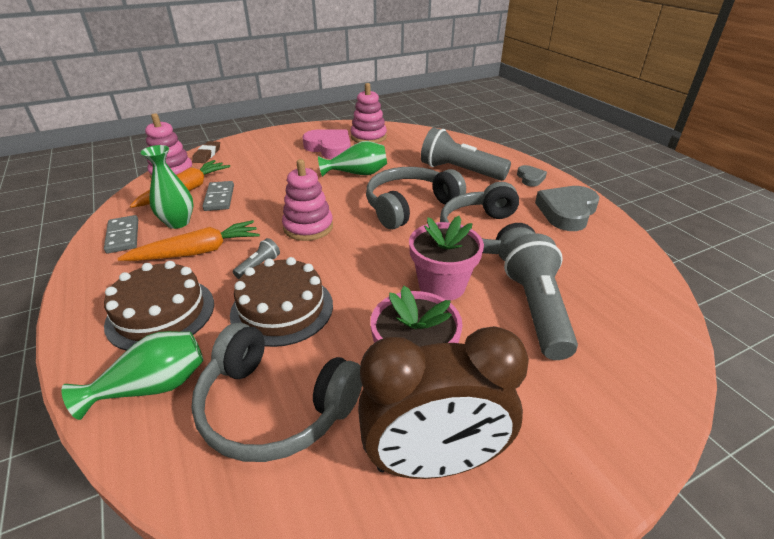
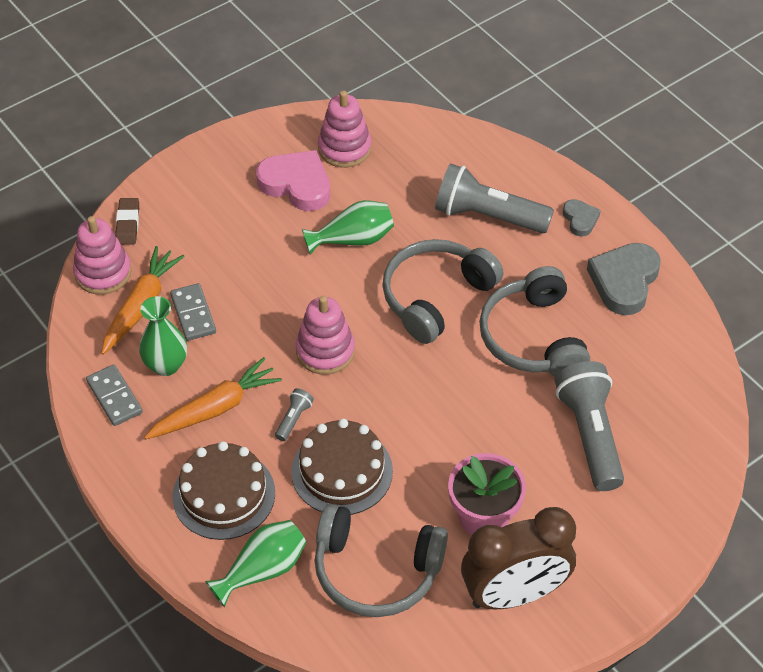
camera: 10 degrees left, 15 degrees up
(442, 285) = (494, 418): pink flower pot -> none

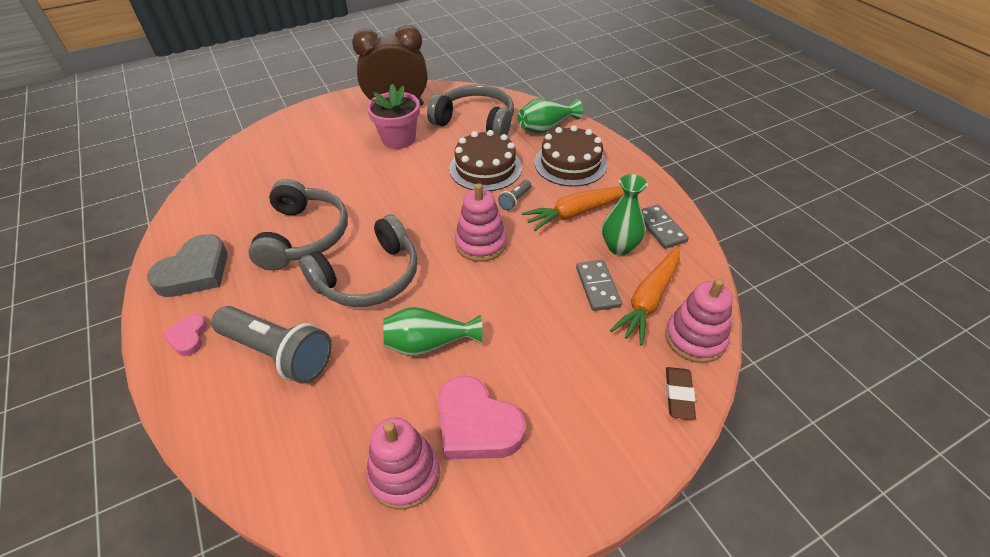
camera: 170 degrees left, 5 degrees down
(580, 219) = (188, 337): grey heart -> pink heart
(590, 435) = (303, 171): grey flashlight -> none

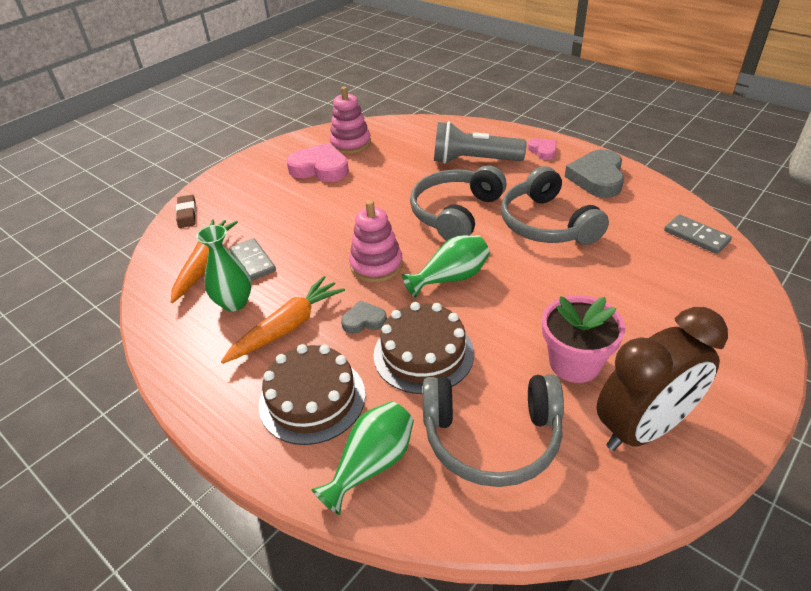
camera: 160 degrees right, 5 degrees down
(429, 344) = (375, 191): green vase -> green vase (451, 278)
(515, 200) = (364, 321): grey flashlight -> grey heart
(660, 228) = (188, 337): grey domino -> grey domino (696, 236)
(695, 338) = (168, 248): pink stacking toy -> none

